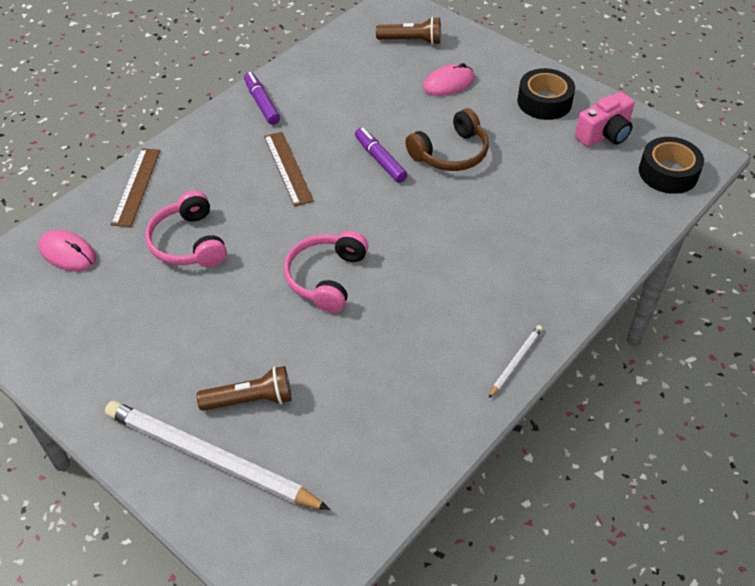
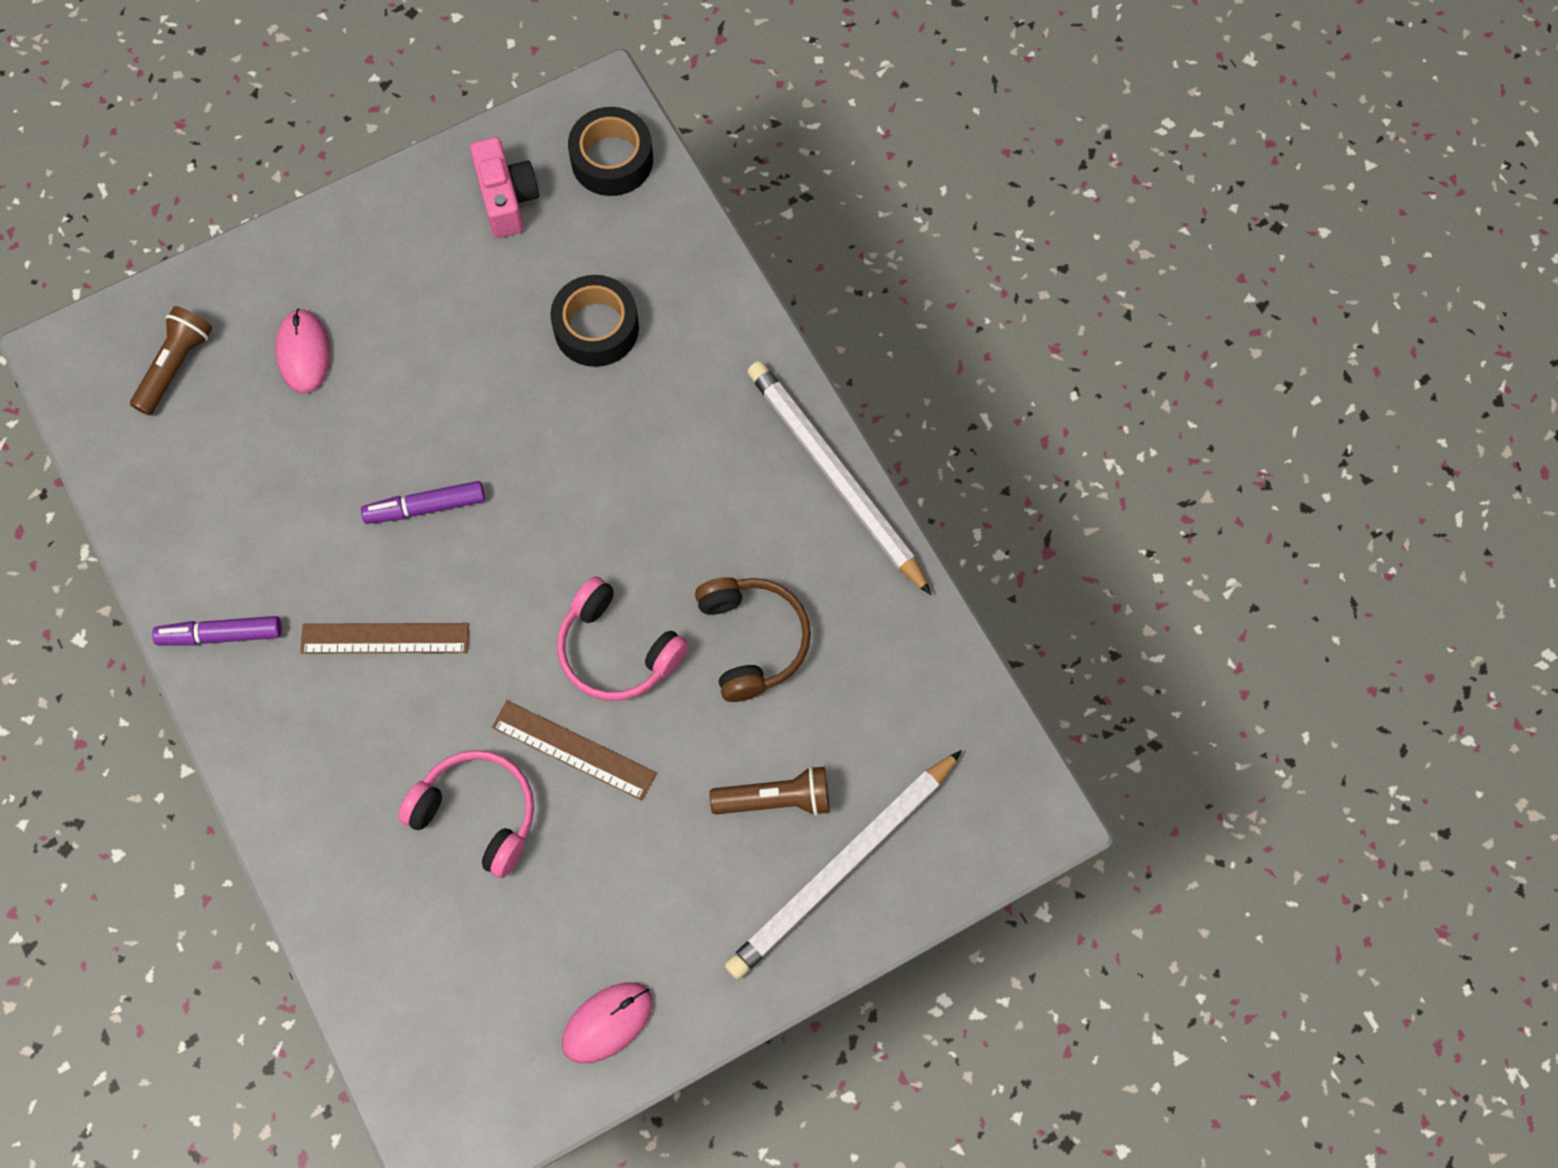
camera: 70 degrees left, 20 degrees up
(68, 253) = (426, 989): pink mouse -> pink mouse (607, 1022)
(136, 186) = (327, 865): brown ruler -> brown ruler (573, 750)
(189, 242) = (477, 814): pink headphones -> pink headphones turned 150 degrees counterclockwise
(250, 400) = (776, 799): brown flashlight -> brown flashlight turned 75 degrees clockwise
(450, 153) = (454, 409): brown headphones -> brown headphones (752, 640)
(515, 361) = (835, 476): white pencil -> white pencil, size x2.28
(544, 102) = (406, 243): black tape -> black tape (596, 328)

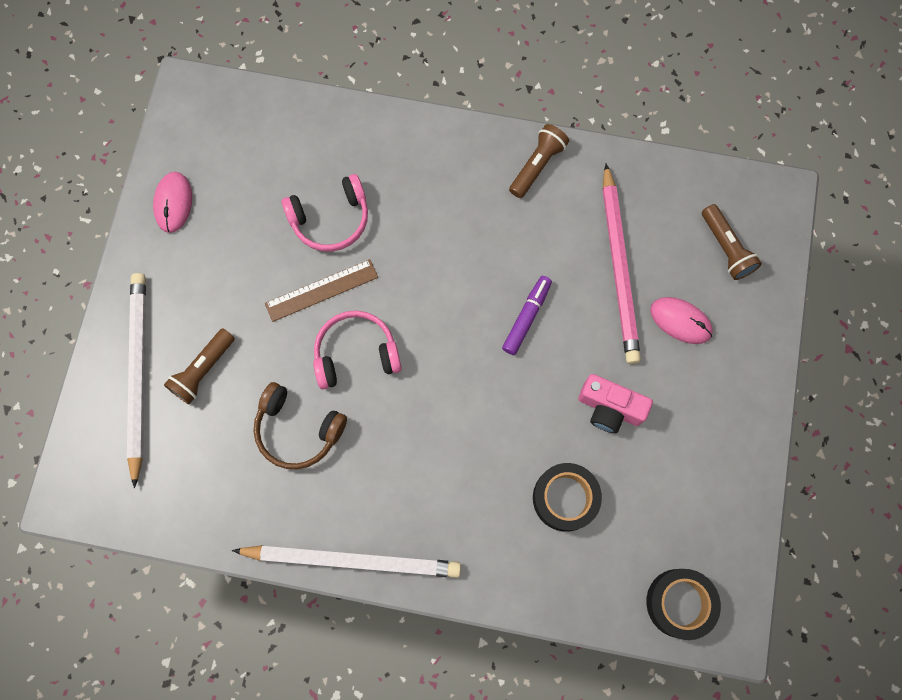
camera: 130 degrees right, 5 degrees up
(220, 635) = (537, 166): purple marker -> brown flashlight
(286, 456) = (619, 267): none -> pink pencil
(385, 638) = (466, 242): brown ruler -> none
(507, 198) = (700, 514): pink camera -> pink camera (609, 408)

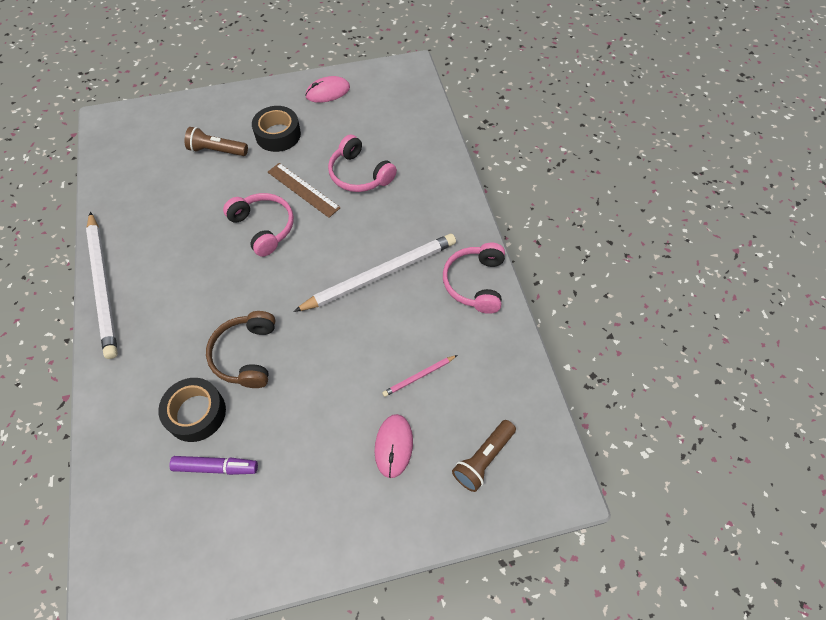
camera: 65 degrees right, 15 degrees down
(138, 374) = (201, 121): white pencil -> white pencil (380, 274)
(298, 430) = (193, 216): brown headphones -> brown headphones (246, 355)
(526, 317) = (342, 325): purple marker -> purple marker (216, 467)
(537, 166) = (475, 283): brown flashlight -> pink headphones
(609, 408) = (288, 418): pink camera -> none
(619, 267) = (419, 377): pink pencil -> pink pencil, size x0.44
(679, 603) = (126, 548): black tape -> black tape (278, 135)

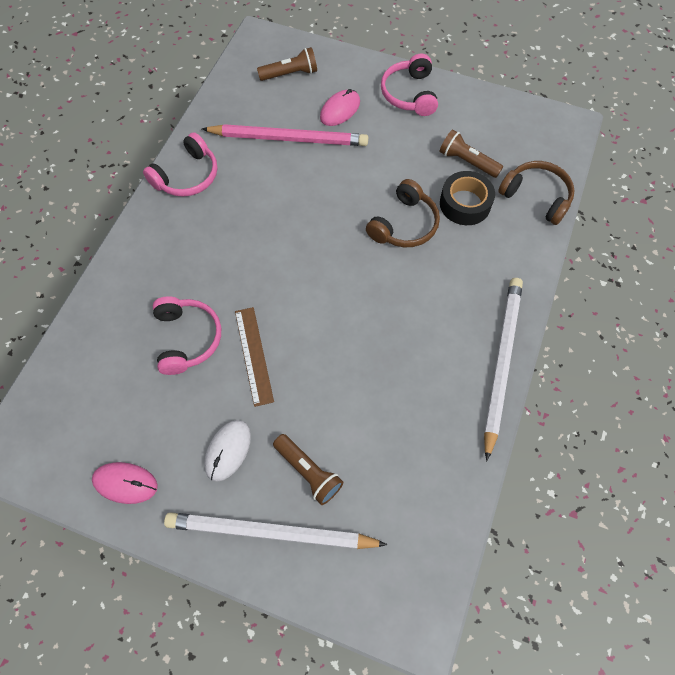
camera: 145 degrees left, 5 degrees up
(120, 469) = (536, 197): none -> brown headphones
(216, 467) = (467, 161): purple marker -> brown flashlight
(263, 227) = (320, 335): pink headphones -> pink headphones (410, 94)
(278, 135) = (228, 450): black tape -> white mouse
(380, 274) = (253, 226): white pencil -> white pencil (270, 533)
(419, 377) = (288, 138): pink pencil -> pink pencil, size x2.28

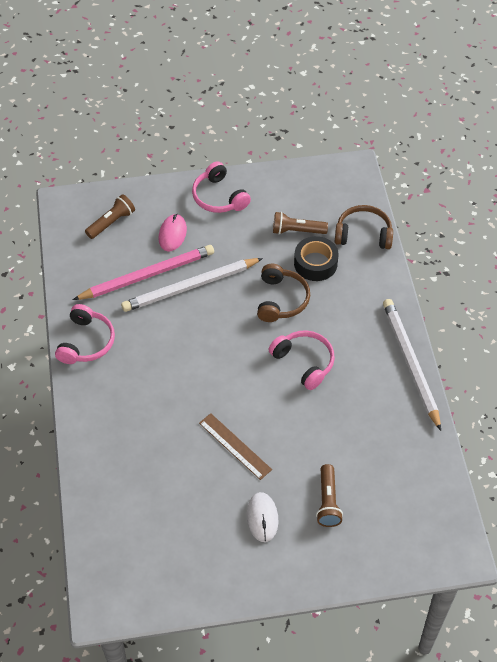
camera: 30 degrees left, 10 degrees down
(125, 483) = (204, 577): pink mouse -> none
(187, 338) = (176, 460): pink headphones -> pink headphones (304, 362)
(270, 533) = (328, 552): white pencil -> white pencil (190, 287)
(308, 472) = (327, 501): brown flashlight -> brown flashlight turned 75 degrees clockwise

